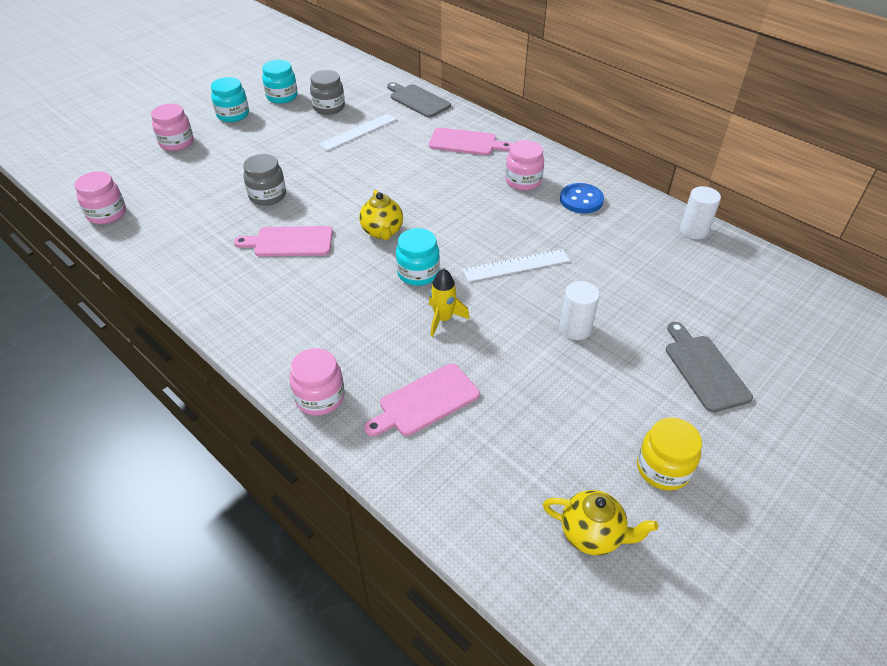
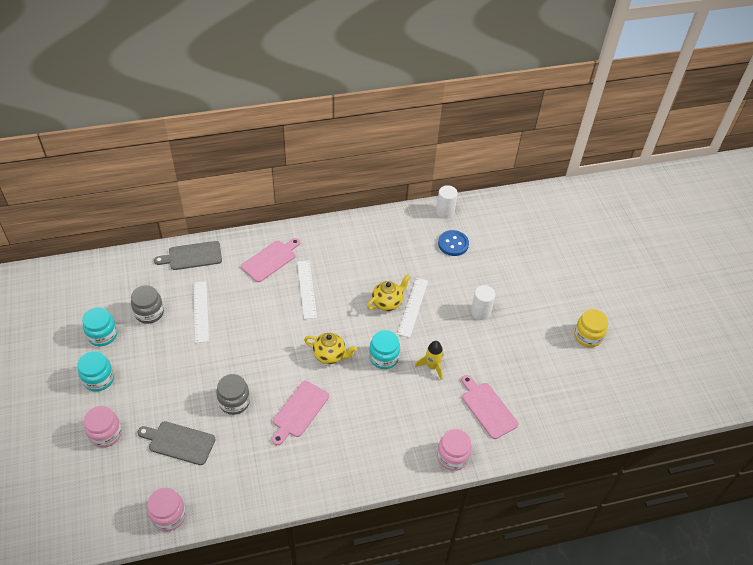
camera: 60 degrees left, 5 degrees up
(425, 401) = (487, 408): pink cutting board -> pink cutting board turned 150 degrees clockwise
(454, 179) = (307, 289): none -> white ruler
(523, 181) = (338, 256): pink jar -> none
(581, 200) = (379, 241): blue button -> blue button (453, 244)
(592, 535) = (606, 386): yellow teapot -> yellow teapot (387, 303)
(704, 369) = (542, 279): grey cutting board -> grey cutting board (179, 442)

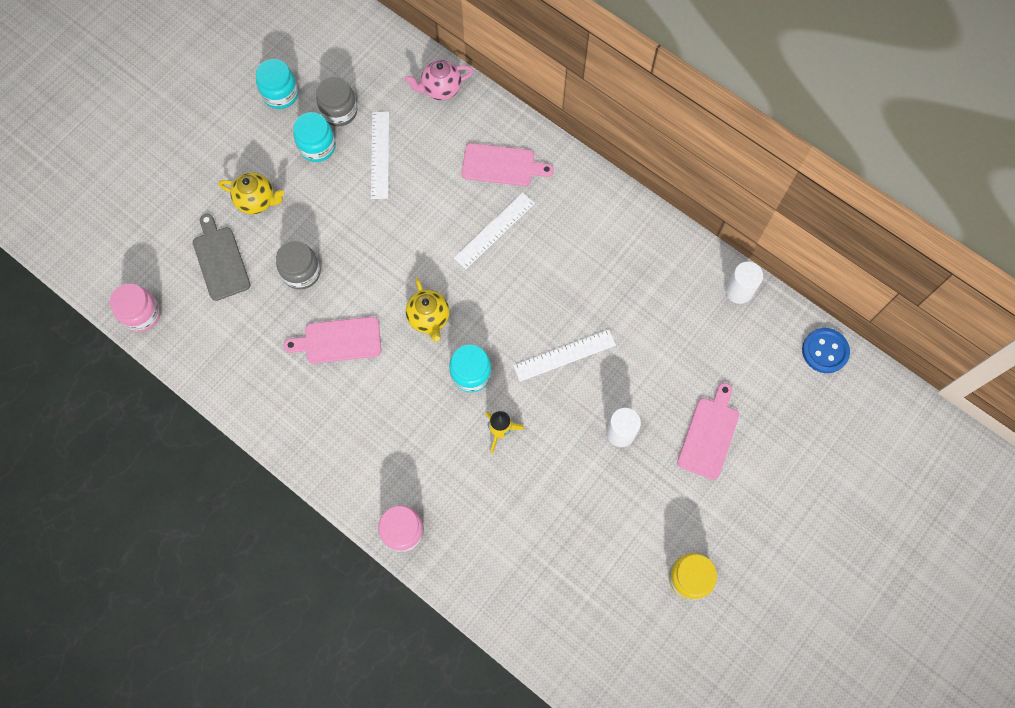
camera: 55 degrees right, 20 degrees up
(99, 379) = (231, 134): turquoise jar -> turquoise jar (317, 146)
(106, 434) = (181, 191): pink jar -> none
(192, 256) = (441, 89): grey cutting board -> pink teapot
(200, 311) = (380, 155): white ruler -> white ruler turned 45 degrees counterclockwise
(387, 303) = (547, 325): yellow teapot -> yellow teapot (257, 201)
(453, 244) = (696, 334): blue button -> blue button (825, 351)
(487, 408) = (493, 527): pink cutting board -> pink cutting board (709, 434)

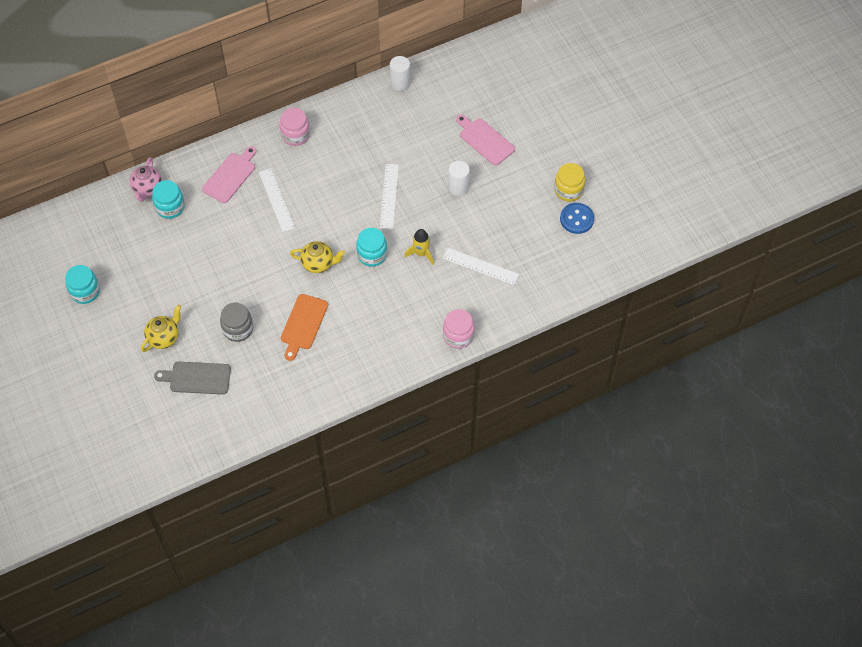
camera: 65 degrees left, 10 degrees down
(141, 314) = (209, 444): pink jar -> pink jar (295, 135)
(317, 146) = (144, 283): turquoise jar -> turquoise jar (170, 207)
(339, 111) = (124, 259): grey jar -> none
(339, 340) = (303, 324): pink cutting board -> orange cutting board
(380, 155) = (175, 246): white ruler -> white ruler (480, 266)
(825, 351) = (465, 57): blue button -> blue button (576, 219)

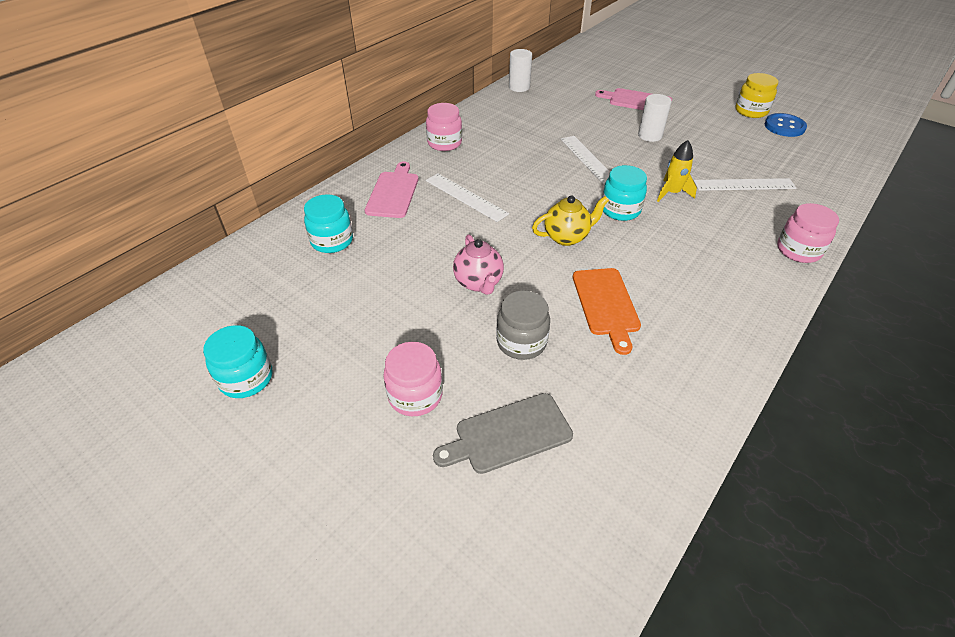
camera: 25 degrees left, 15 degrees down
(147, 189) = (290, 233): pink teapot -> pink teapot (479, 283)
(164, 337) = (415, 395): yellow teapot -> pink jar

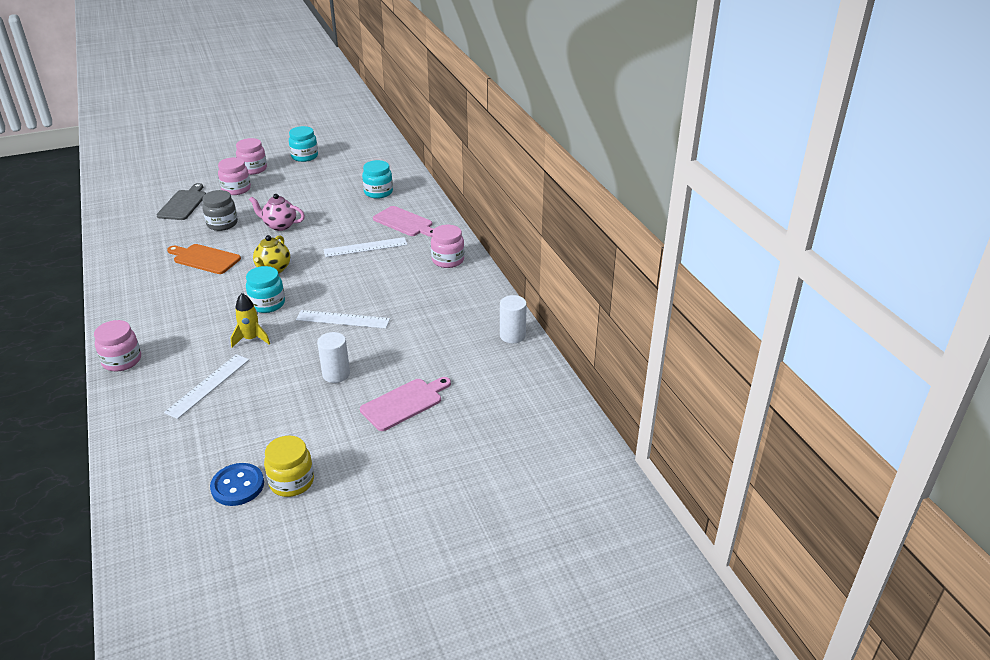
camera: 120 degrees right, 10 degrees down
(330, 421) = (253, 169): none -> pink jar

